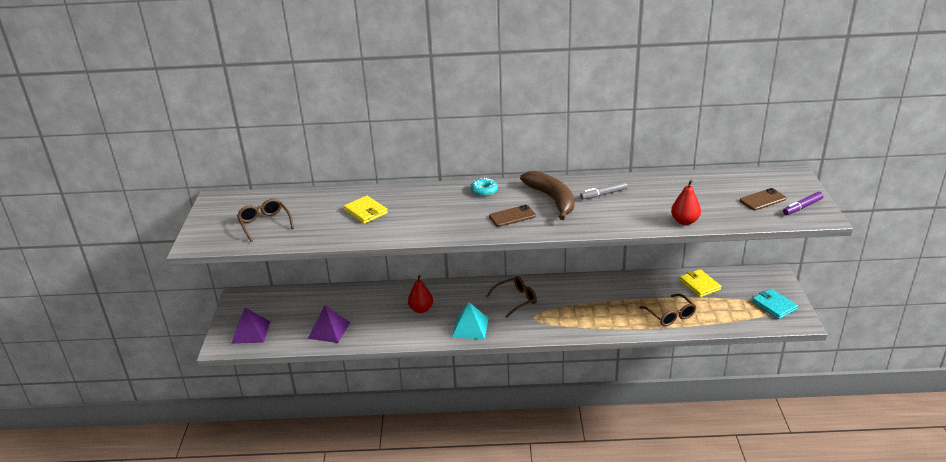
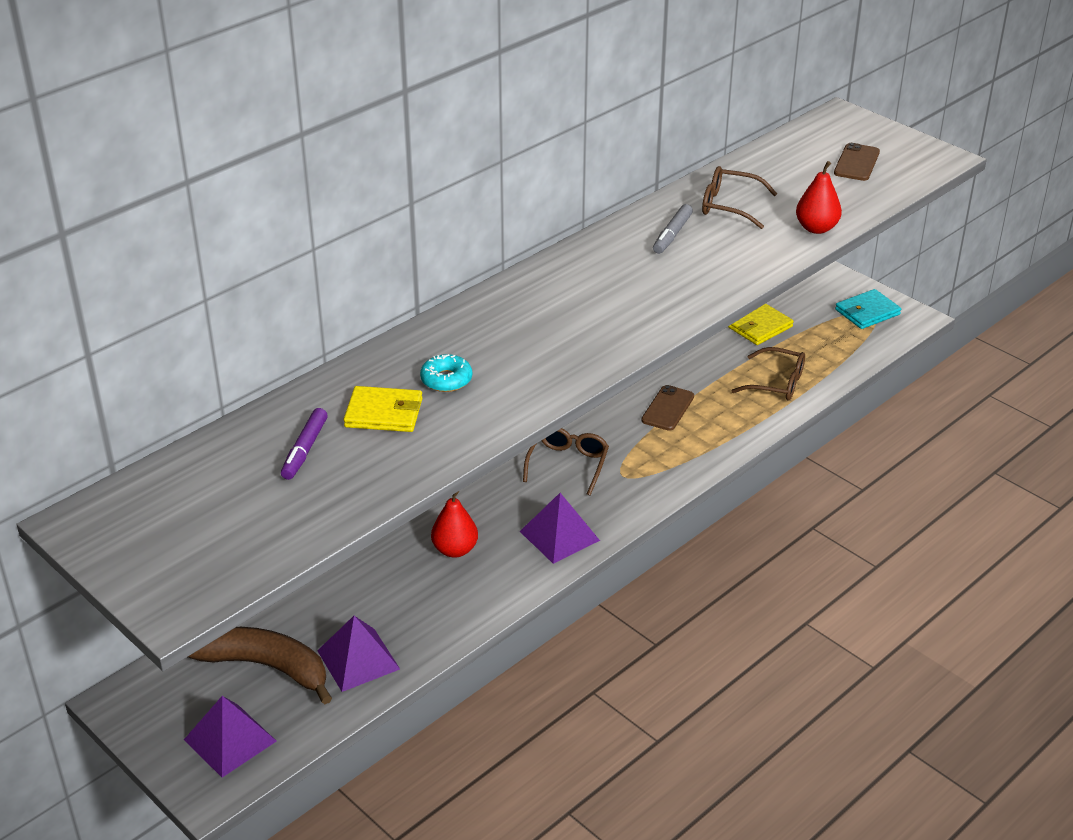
camera: 45 degrees left, 5 degrees up
(265, 224) = (246, 513): brown glasses -> brown glasses (730, 206)
(470, 327) = (559, 536): turquoise pyramid -> purple pyramid
(484, 191) = (509, 300): turquoise donut -> turquoise donut (446, 380)
(512, 216) = (605, 319): brown phone -> brown phone (668, 408)
(552, 199) = (619, 271): brown banana -> brown banana (266, 667)
(699, 285) = (760, 327): yellow wallet -> yellow wallet turned 60 degrees counterclockwise
(774, 305) = (867, 312): turquoise wallet -> turquoise wallet turned 45 degrees counterclockwise
(802, 207) = (907, 154): purple marker -> purple marker (305, 450)

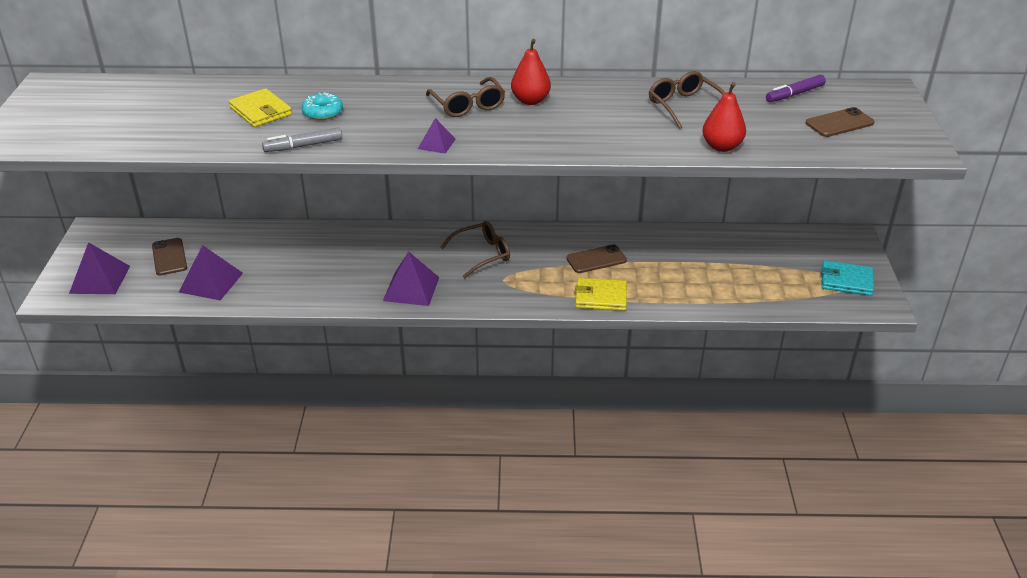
camera: 45 degrees right, 0 degrees up
(266, 667) = (169, 257): brown banana -> brown phone
(305, 450) = (192, 107): purple marker -> purple marker (794, 94)
(455, 550) = (346, 260): red pear -> red pear (530, 101)
(605, 350) = (436, 143): none -> purple pyramid
(672, 235) = (609, 104): grey marker -> grey marker (303, 146)
(760, 327) = (744, 247): yellow wallet -> yellow wallet (600, 297)
(776, 383) = (696, 286): brown glasses -> brown glasses (467, 105)

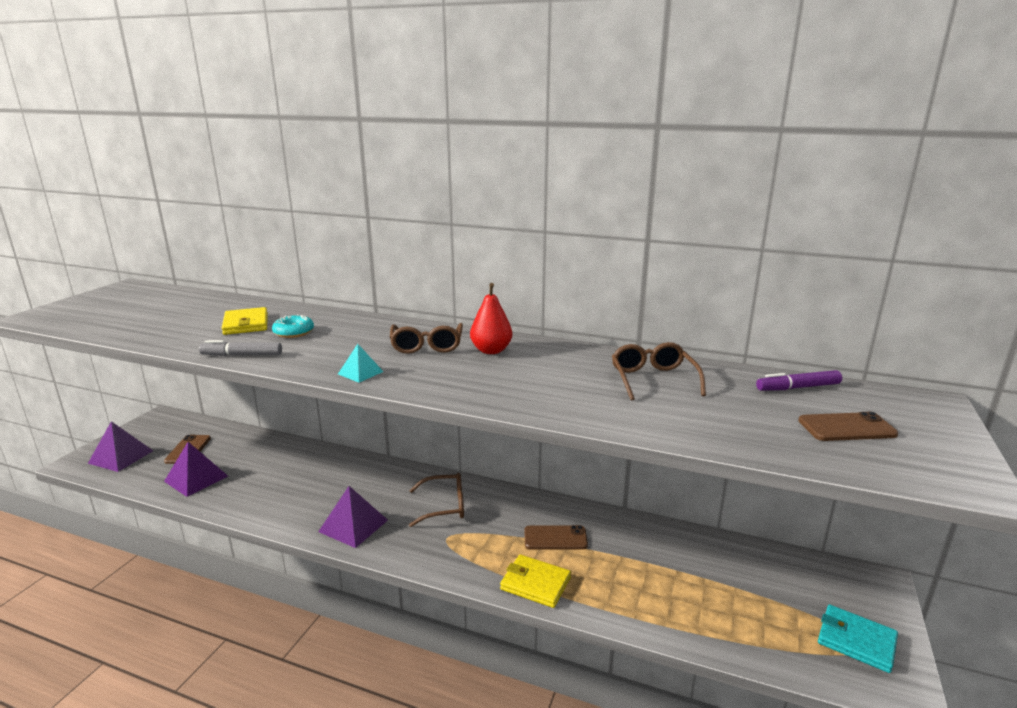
camera: 20 degrees right, 15 degrees down
(436, 143) = (360, 372): purple pyramid -> turquoise pyramid
(721, 147) = (671, 428): red pear -> none

